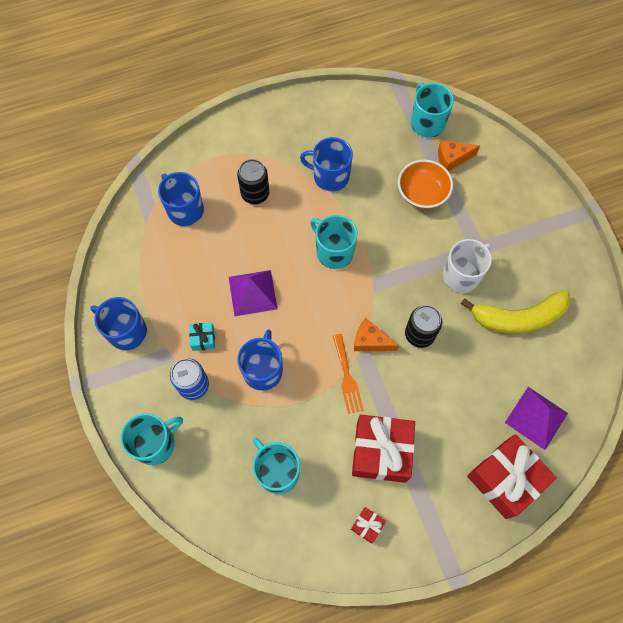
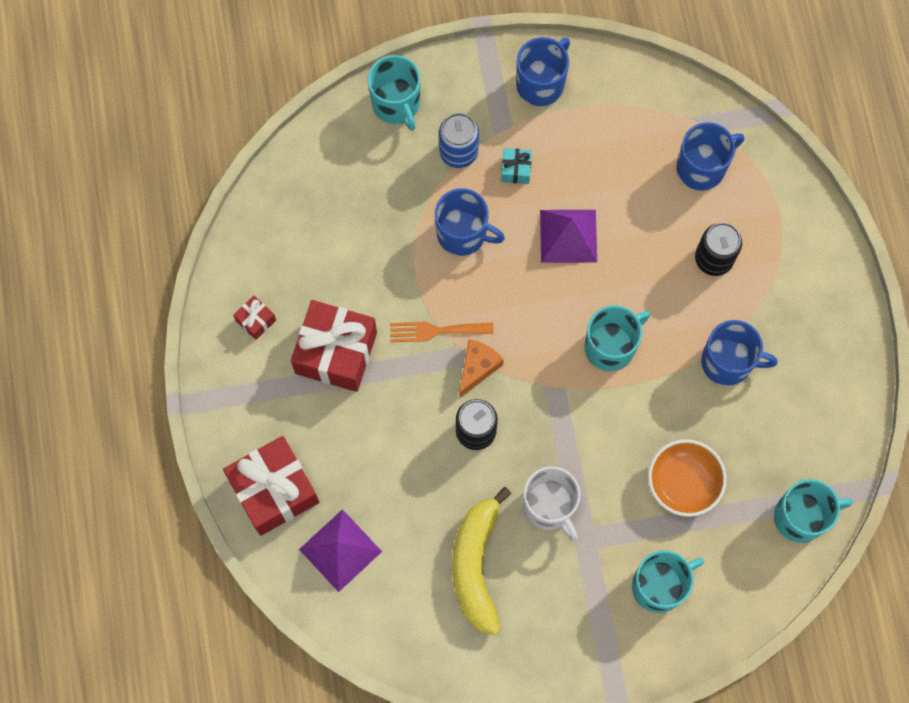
camera: 100 degrees right, 5 degrees up
(277, 471) = (337, 232): turquoise mug -> turquoise mug (659, 585)
(330, 176) = (727, 362): blue mug -> blue mug turned 75 degrees clockwise
(452, 159) = (734, 538): orange cheese -> none

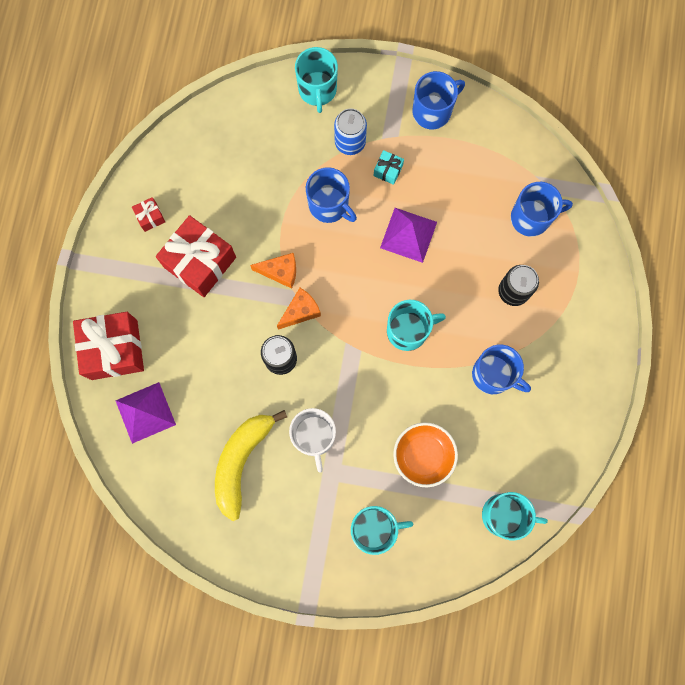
camera: 20 degrees right, 5 degrees up
(436, 331) = (280, 272): orange fork -> orange cheese

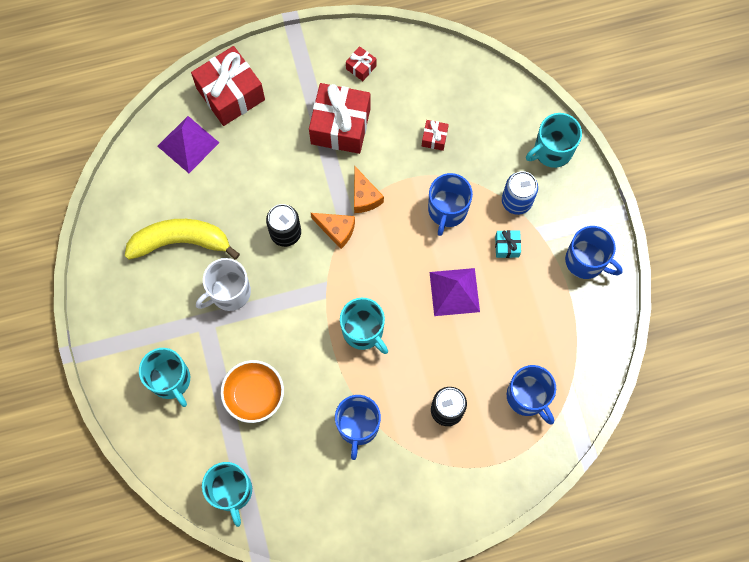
camera: 65 degrees right, 5 degrees down
(254, 184) = (434, 138): none -> red gift

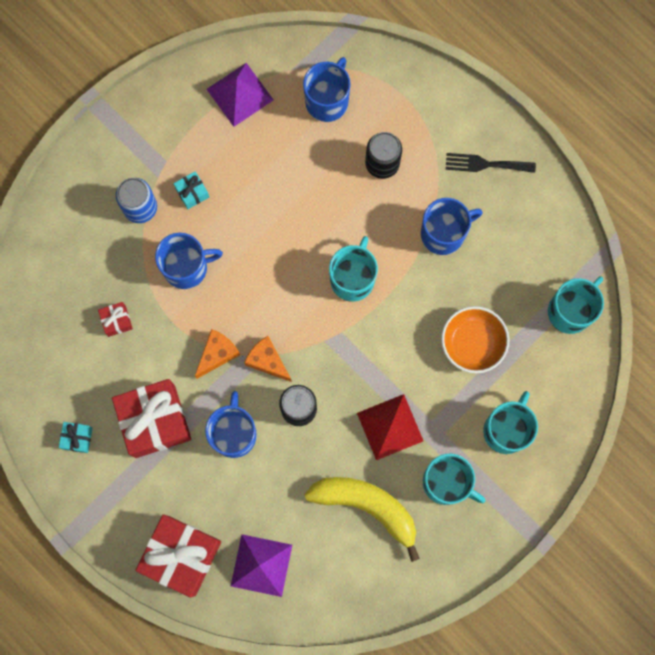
camera: 120 degrees left, 5 degrees up
(181, 241) = (367, 507): yellow banana -> yellow banana turned 150 degrees clockwise
(229, 292) = (390, 427): white mug -> red pyramid
(336, 230) = (267, 361): orange cheese -> orange cheese turned 45 degrees counterclockwise
(361, 67) = (77, 438): red gift -> turquoise gift
(397, 497) = (485, 164): none -> black fork
(454, 291) = (265, 217): purple pyramid -> purple pyramid (239, 94)
(552, 150) = (67, 202): turquoise mug -> turquoise mug (446, 482)
(586, 261) = (165, 114): blue mug -> blue mug (234, 433)

